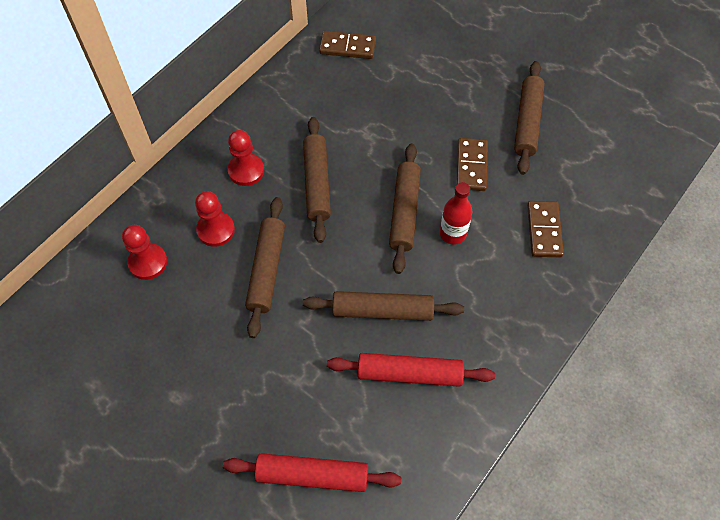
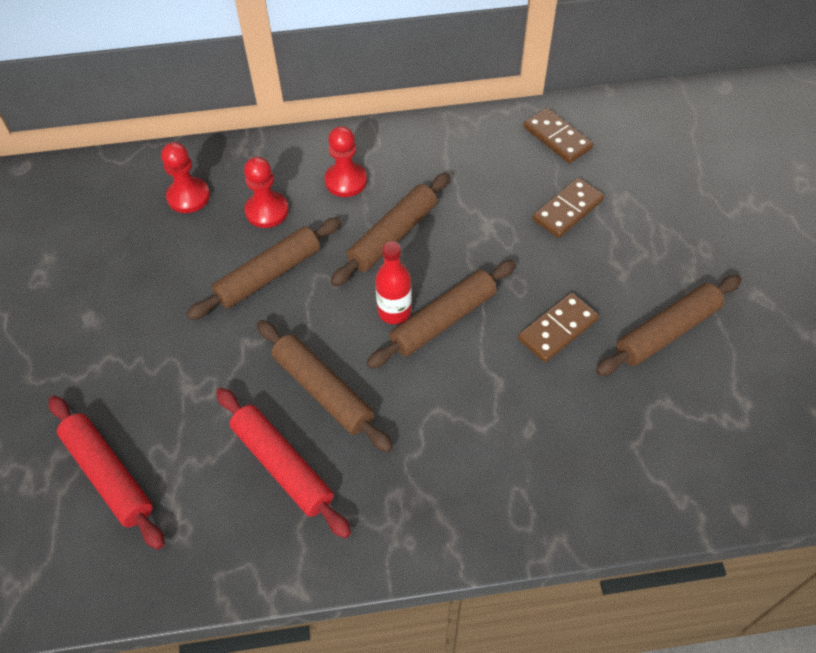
camera: 45 degrees right, 5 degrees down
(453, 233) = (466, 376): red bottle -> red bottle (394, 311)
(544, 230) = (564, 448): brown domino -> brown domino (567, 210)

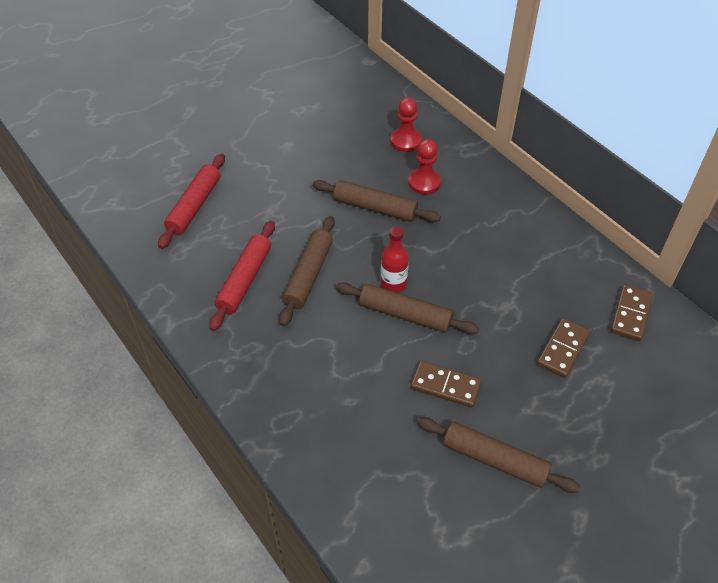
camera: 60 degrees right, 5 degrees down
(346, 181) = (482, 210): red pawn -> none
(393, 236) = (455, 256): brown rolling pin -> none
(567, 210) = (562, 349): brown domino -> brown domino turned 75 degrees counterclockwise

